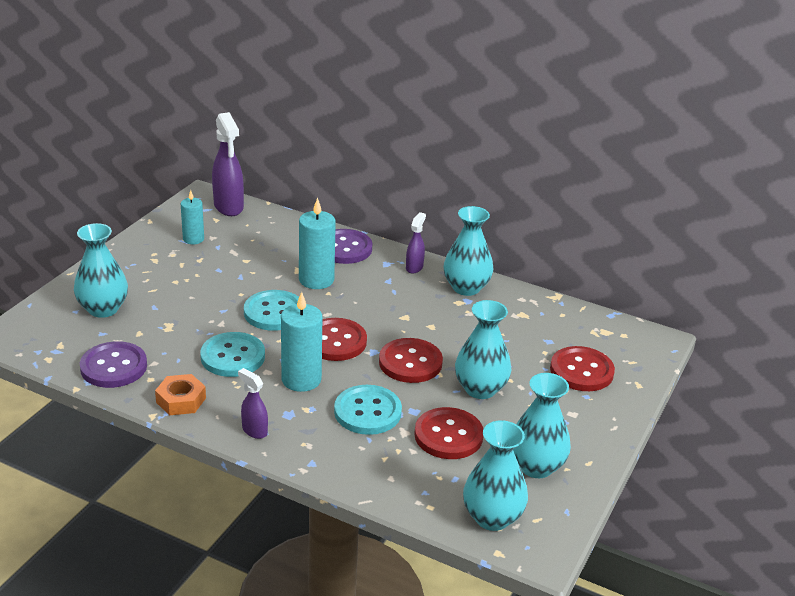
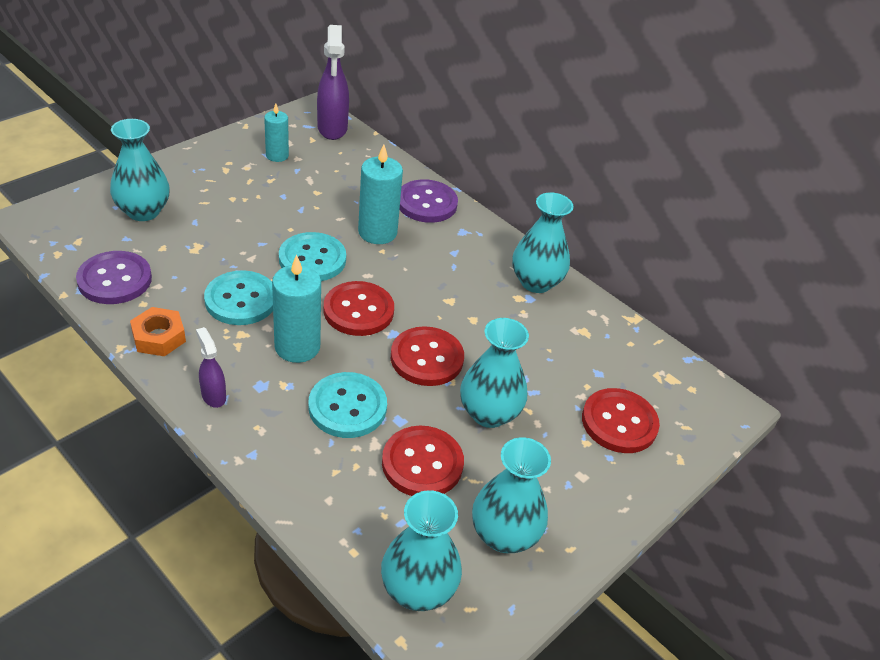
camera: 15 degrees right, 10 degrees up
(414, 267) = (490, 243): purple spray bottle -> none

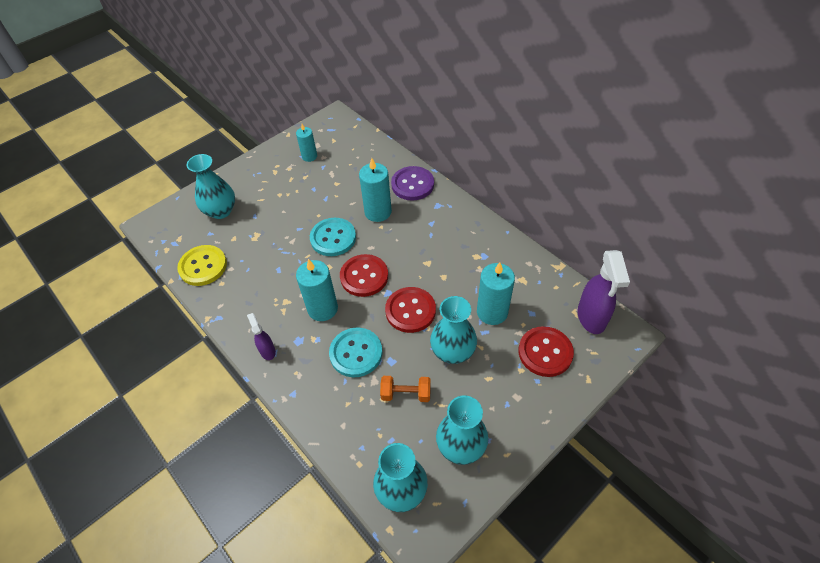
camera: 10 degrees right, 10 degrees up
(115, 280) = (203, 266): purple button -> yellow button
(159, 337) = (232, 308): orange nut -> none
(241, 300) = (285, 275): turquoise button -> none
(332, 129) = (347, 130): purple spray bottle -> purple spray bottle (591, 318)
(422, 463) = (406, 394): red button -> orange dumbbell
(536, 282) = (489, 242): turquoise vase -> none
(543, 368) = (492, 312): none -> turquoise candle

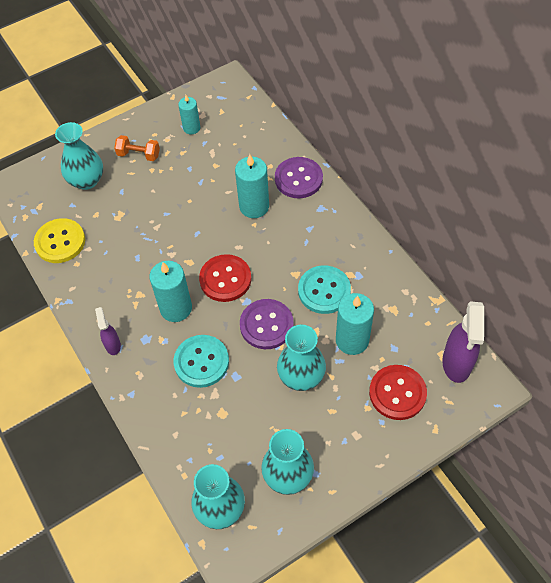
camera: 10 degrees right, 5 degrees up
(333, 238) = (200, 230): turquoise button -> turquoise button (324, 290)
(406, 394) = (244, 413): orange dumbbell -> orange dumbbell (139, 155)
(410, 311) = (266, 325): red button -> purple button

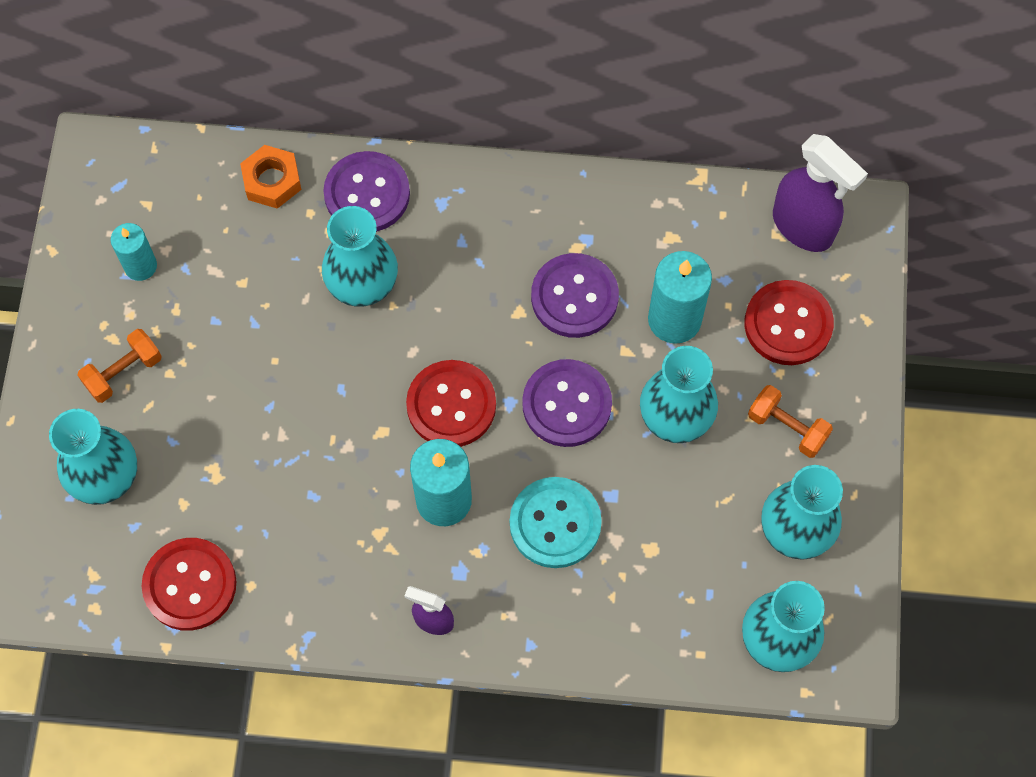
camera: 55 degrees left, 10 degrees up
(60, 242) = (190, 585): yellow button -> red button
(254, 206) = (362, 284): turquoise candle -> turquoise vase
(272, 143) = (272, 181): none -> orange nut
(324, 290) = (574, 297): turquoise button -> purple button
(340, 432) = (787, 428): none -> orange dumbbell

